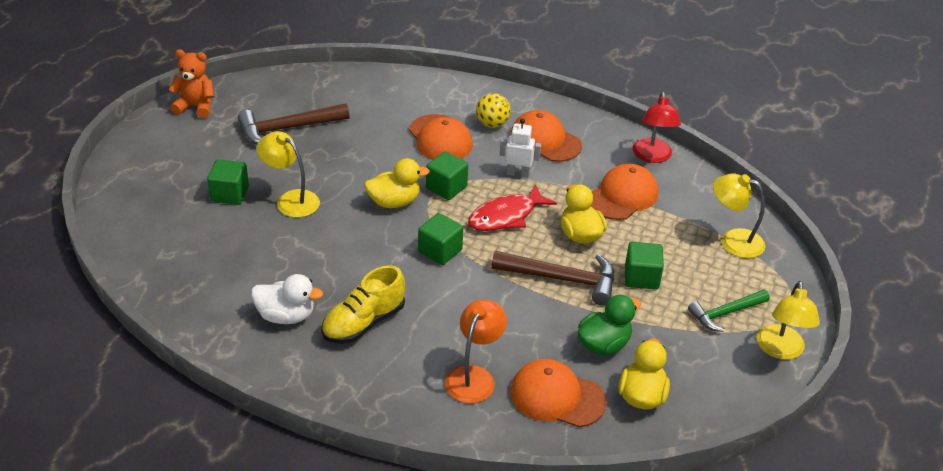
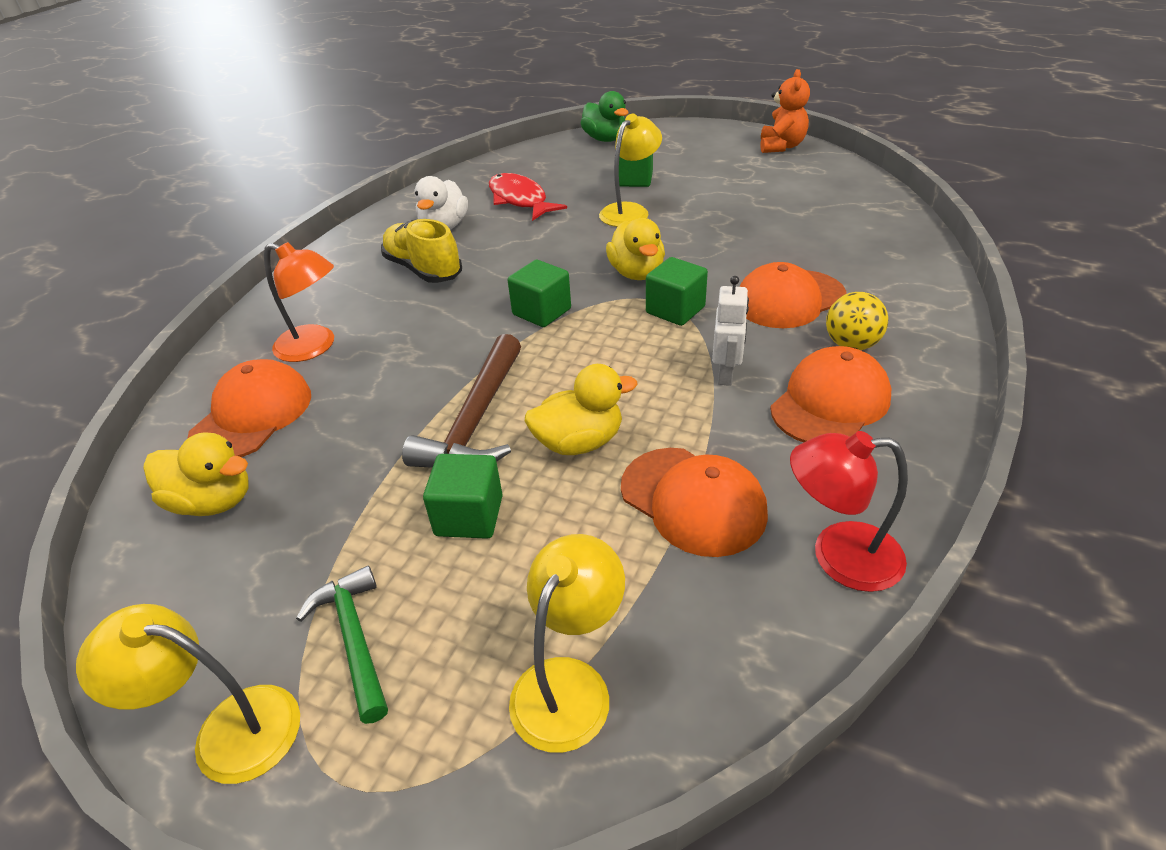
camera: 95 degrees right, 0 degrees up
(287, 129) = (763, 196): brown hammer -> none
(506, 216) = (618, 364): red fish -> red fish (520, 200)
(603, 344) = (329, 463): green duck -> green duck (605, 139)

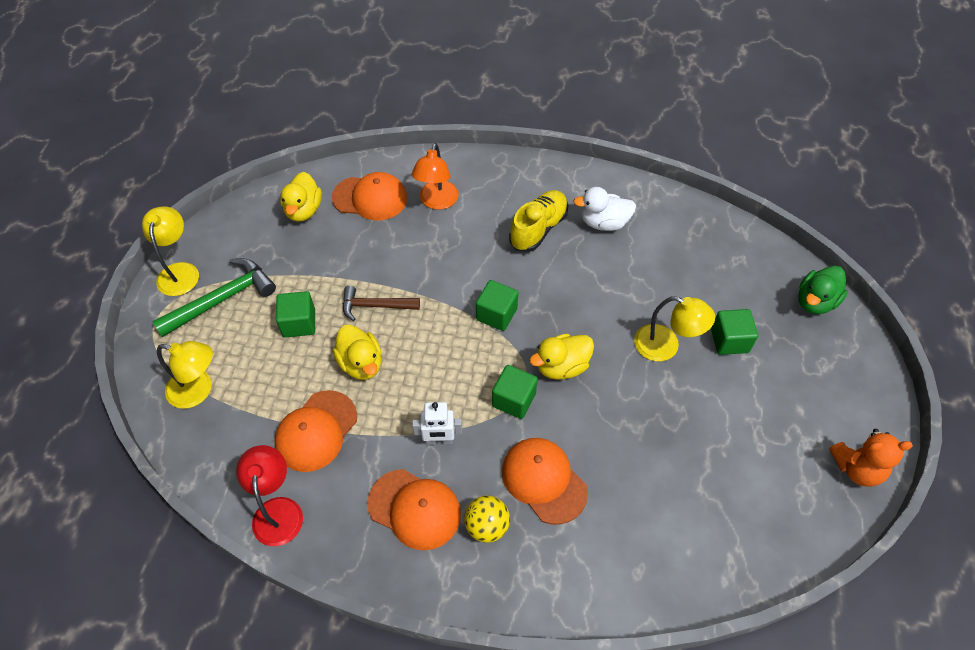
camera: 75 degrees right, 15 degrees up
(354, 638) = (222, 299): green hammer -> green hammer, size x1.52
(476, 421) = (375, 306): brown hammer -> brown hammer, size x0.66
(520, 200) = (664, 261): red fish -> none

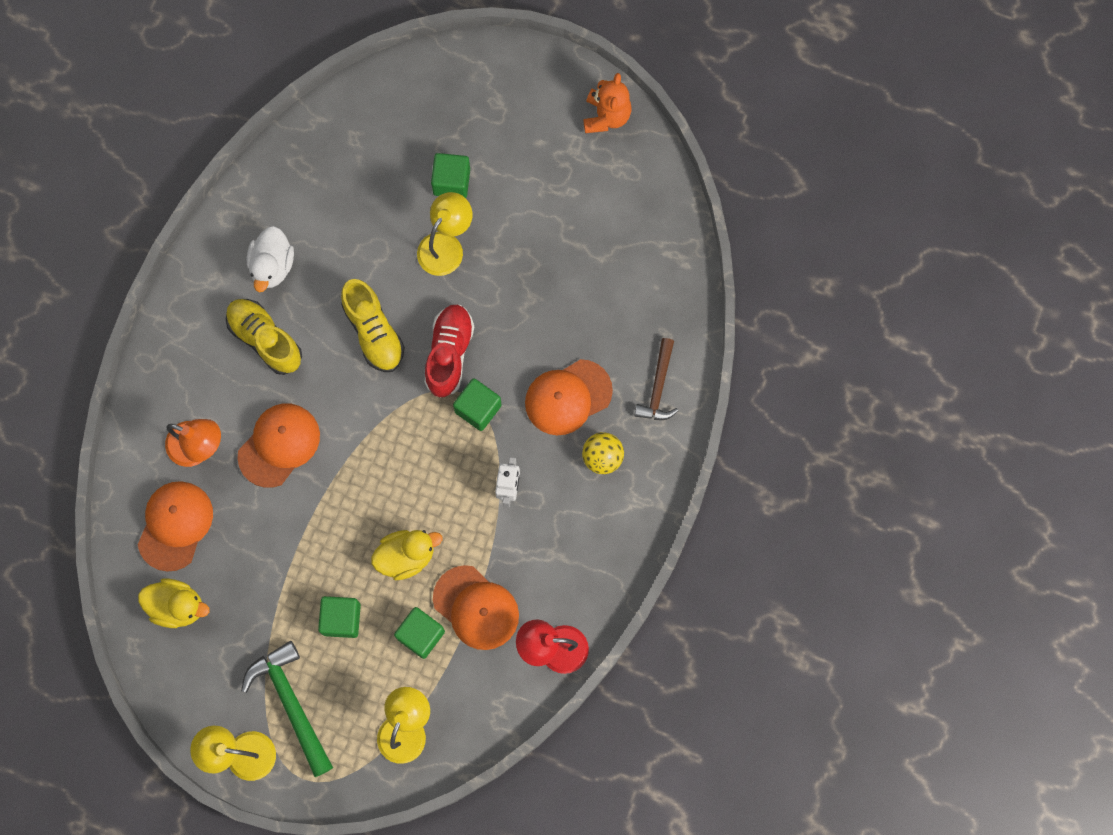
camera: 80 degrees left, 20 degrees up
(375, 306) = (335, 535): brown hammer -> brown hammer (658, 387)
(414, 509) = (574, 520): orange cap -> orange cap (279, 445)
(496, 314) = (372, 407): green cube -> green cube (421, 635)
(561, 366) = (449, 354): yellow duck -> red shoe
(566, 304) = (374, 332): none -> yellow shoe
(815, 302) = (422, 81): green duck -> none

